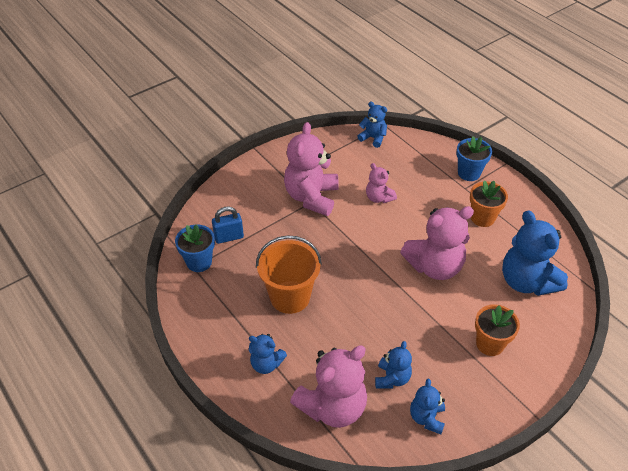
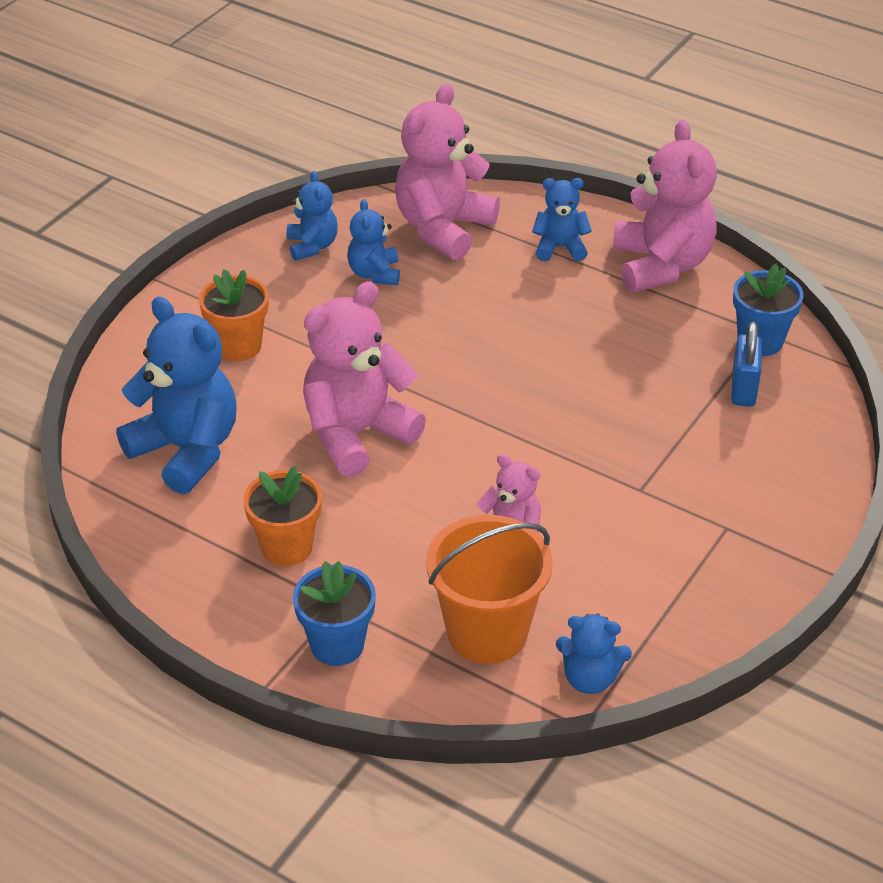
camera: 160 degrees right, 5 degrees down
(229, 237) = (743, 389): blue padlock -> blue padlock turned 45 degrees counterclockwise
(290, 297) = (578, 330): orange bucket -> orange bucket (487, 632)
(311, 197) = (644, 499): pink teddy bear -> pink teddy bear (661, 265)

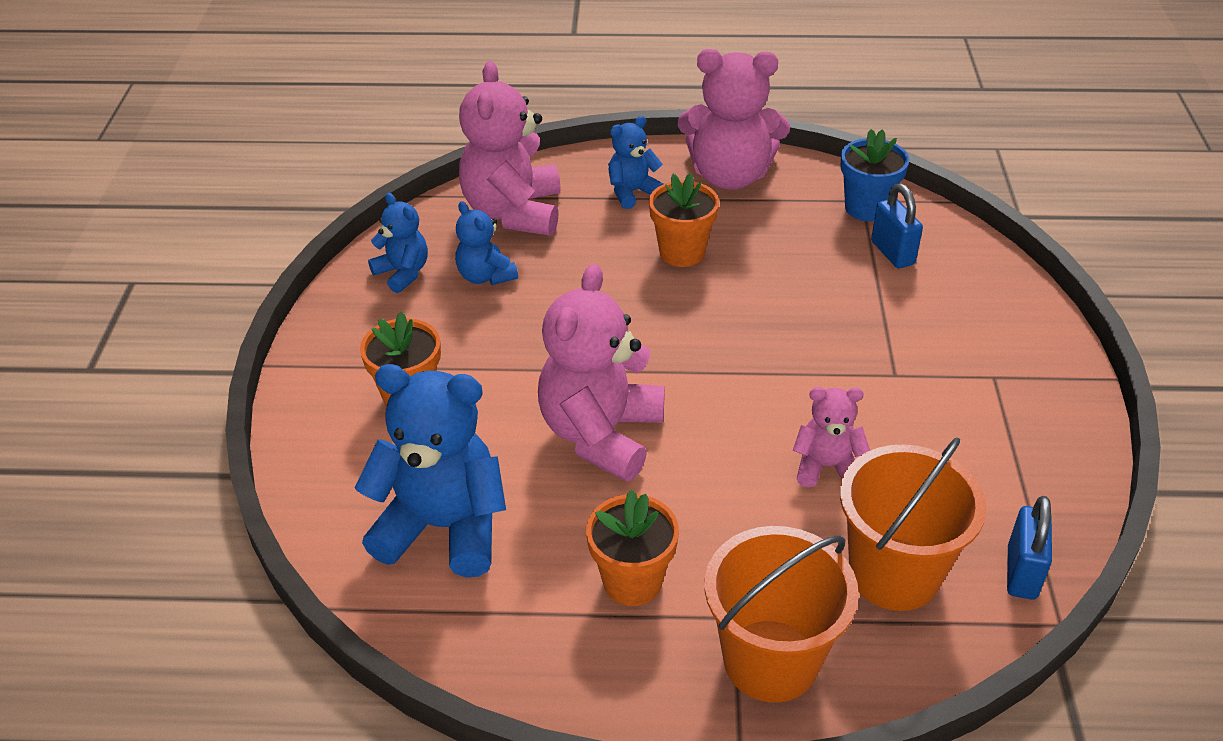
camera: 30 degrees left, 0 degrees up
(337, 645) = (770, 660): blue flower pot -> orange bucket
(554, 316) = (682, 252): none -> orange flower pot
(590, 678) = (1021, 572): blue teddy bear -> blue padlock
(661, 265) = (730, 176): pink teddy bear -> pink teddy bear turned 135 degrees clockwise

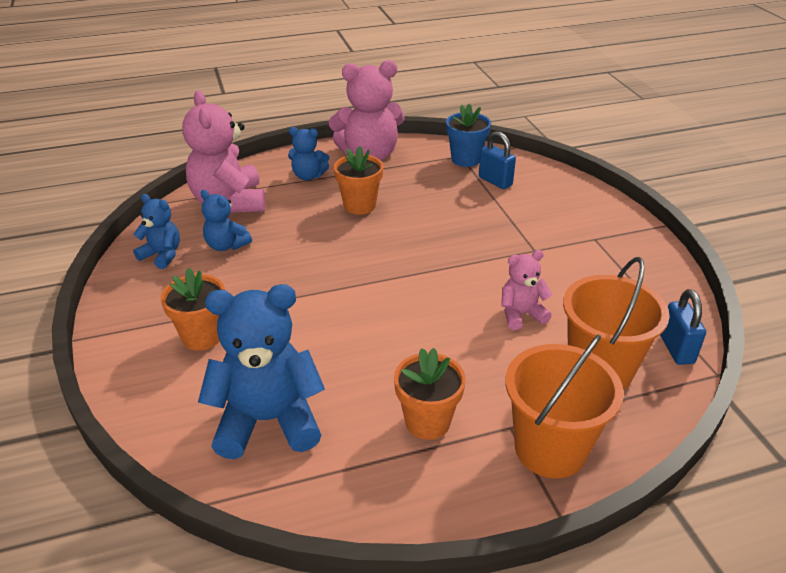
camera: 20 degrees left, 5 degrees down
(601, 434) = (358, 329): pink teddy bear -> none
(632, 192) = (308, 176): blue teddy bear -> blue teddy bear turned 120 degrees counterclockwise

